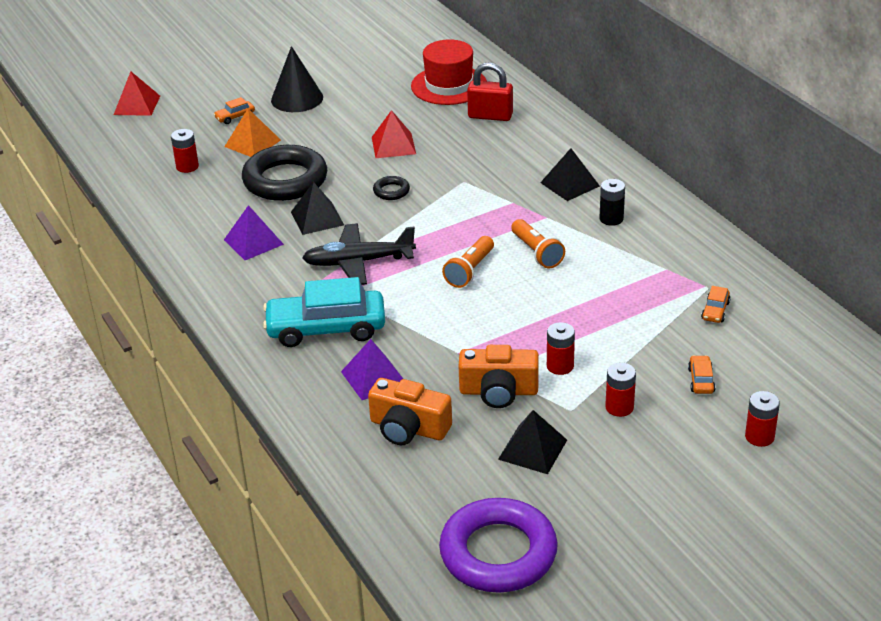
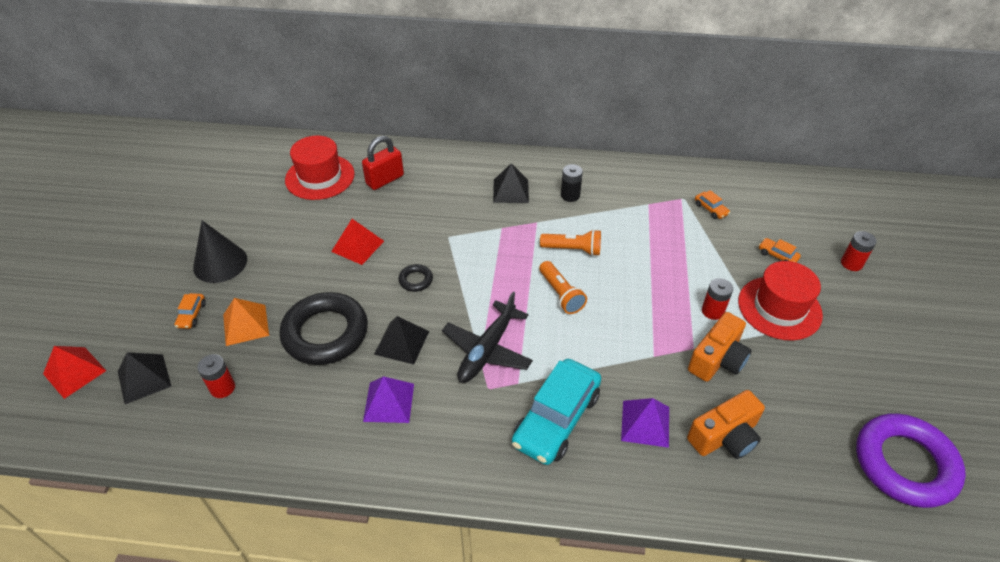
camera: 55 degrees left, 10 degrees up
(532, 449) = (797, 378): black pyramid -> black pyramid (144, 378)
(619, 407) = (779, 308): red battery -> red hat

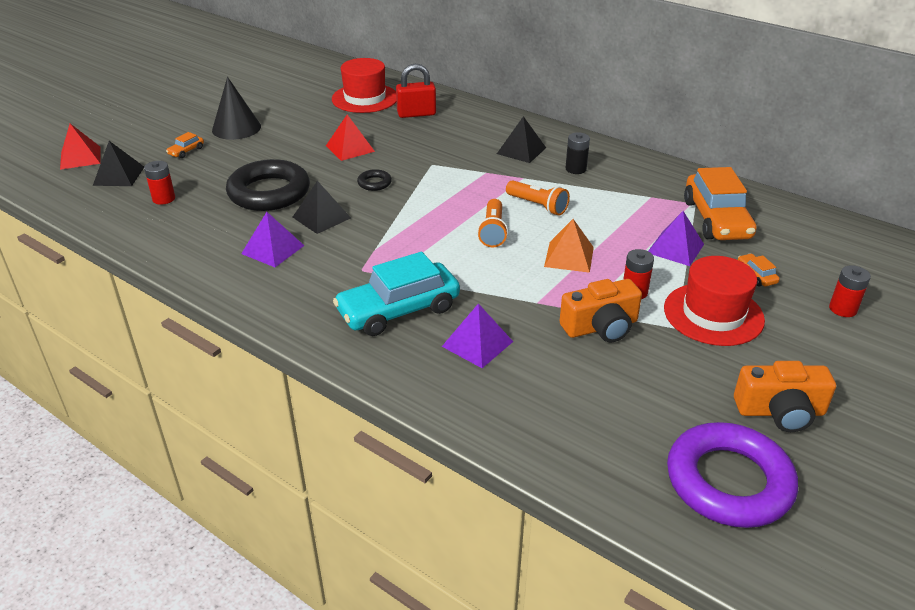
camera: 30 degrees right, 10 degrees down
(246, 325) = (217, 169): orange pyramid -> orange pyramid (569, 256)
(487, 349) = (387, 245): black plane -> none
(706, 252) = (675, 248): none -> purple pyramid
(710, 209) = (716, 219): orange car -> orange car, size x2.42
(725, 436) = (546, 382): orange camera -> orange camera (780, 411)

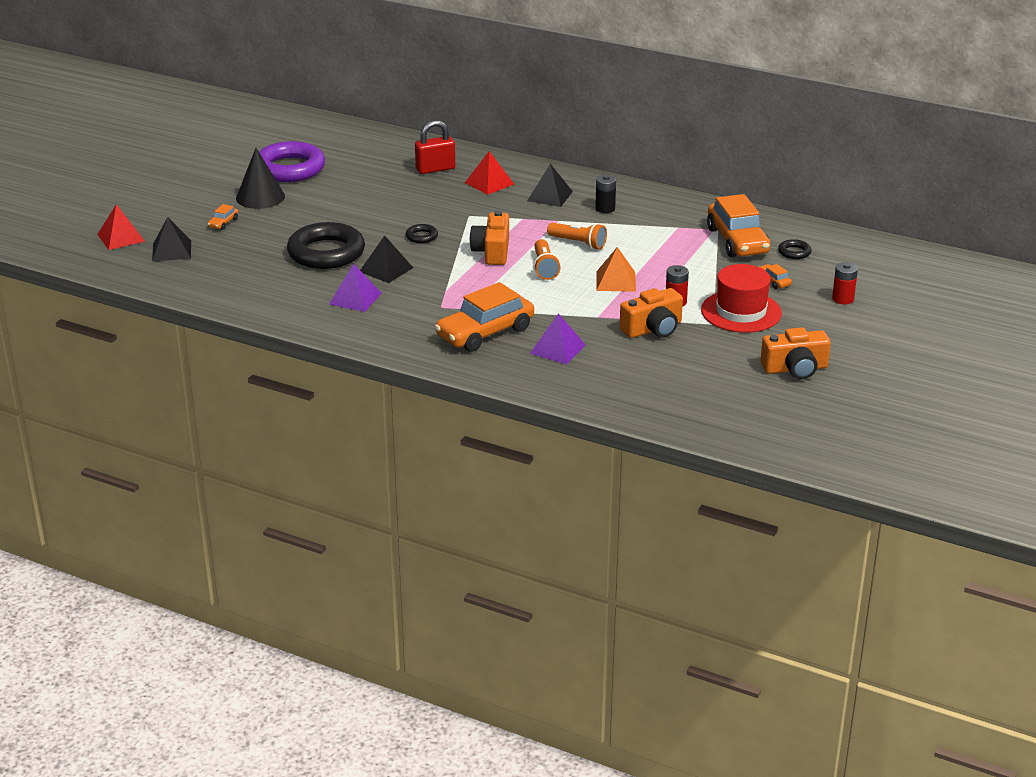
camera: 10 degrees left, 5 degrees down
(164, 199) = (229, 267): red battery -> none
(350, 148) = (384, 207): red pyramid -> red pyramid (489, 183)
(365, 98) = (376, 157): red hat -> none
(398, 310) = (485, 332): turquoise car -> orange car
(442, 207) = (492, 251): none -> orange camera
(675, 248) = (705, 267): purple pyramid -> none
(728, 481) = (760, 411): purple ring -> purple ring (289, 168)
(782, 240) = (794, 252): none -> black ring

